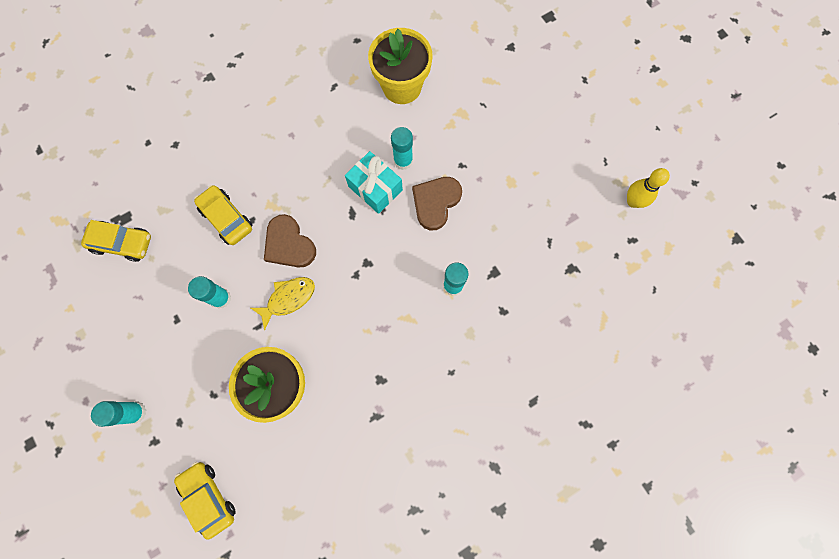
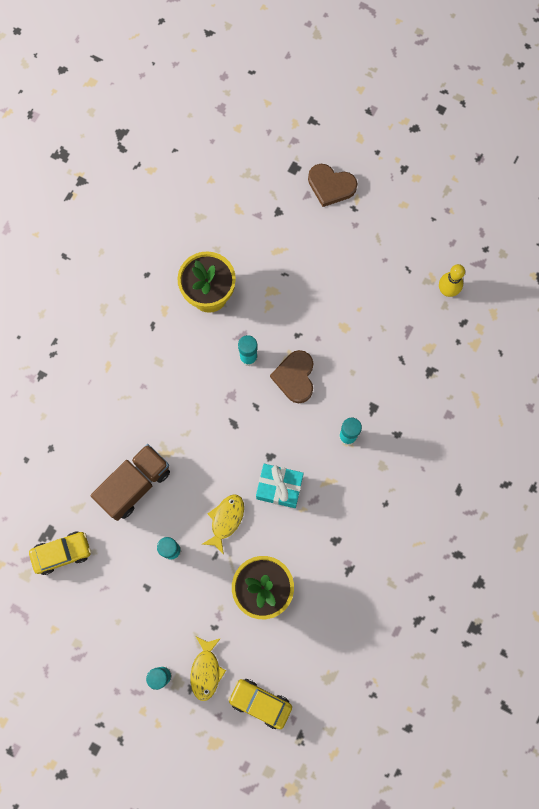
camera: 30 degrees left, 0 degrees up
(178, 433) = (206, 671): none -> yellow fish
(226, 218) = (135, 485): yellow car -> brown truck
(289, 244) = (199, 477): brown heart -> brown heart (331, 186)
(375, 188) = (239, 392): turquoise gift -> turquoise gift (279, 487)

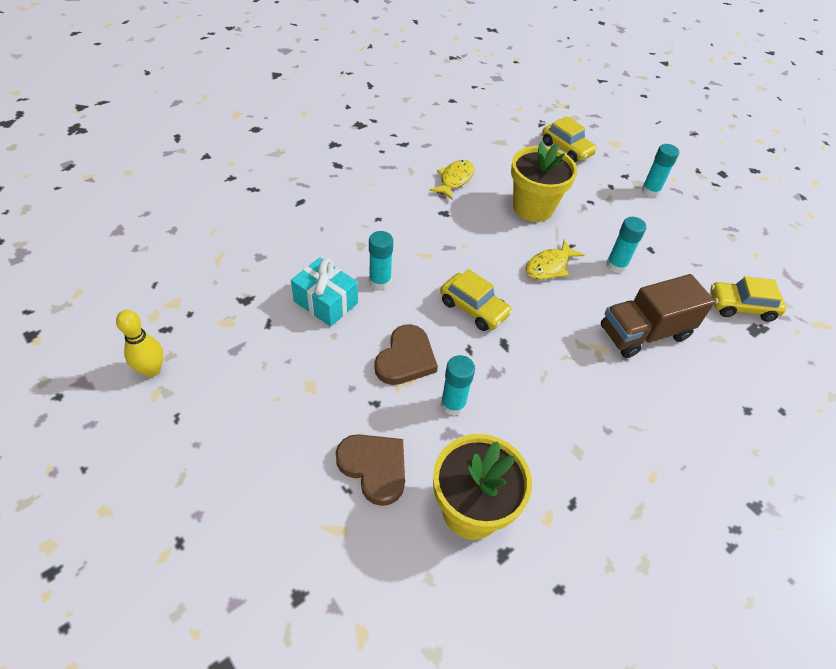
camera: 160 degrees left, 25 degrees down
(206, 671) = (608, 180): yellow fish -> yellow fish (455, 180)
(267, 445) = (474, 308): none -> yellow car
(279, 487) = (479, 269): turquoise gift -> turquoise gift (326, 302)
(331, 186) = (185, 601): brown heart -> brown heart (374, 467)

